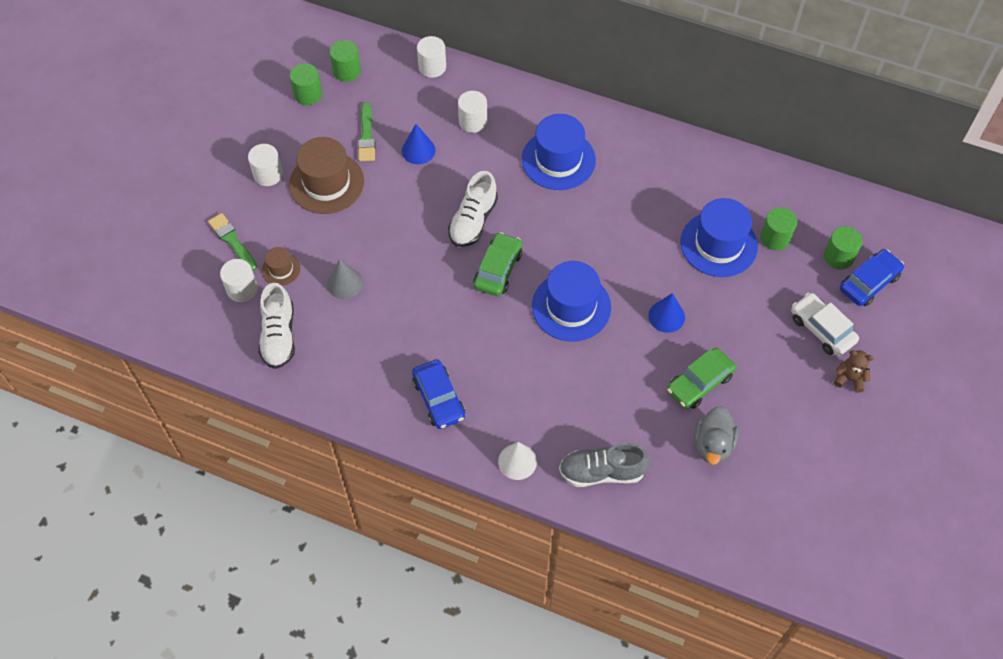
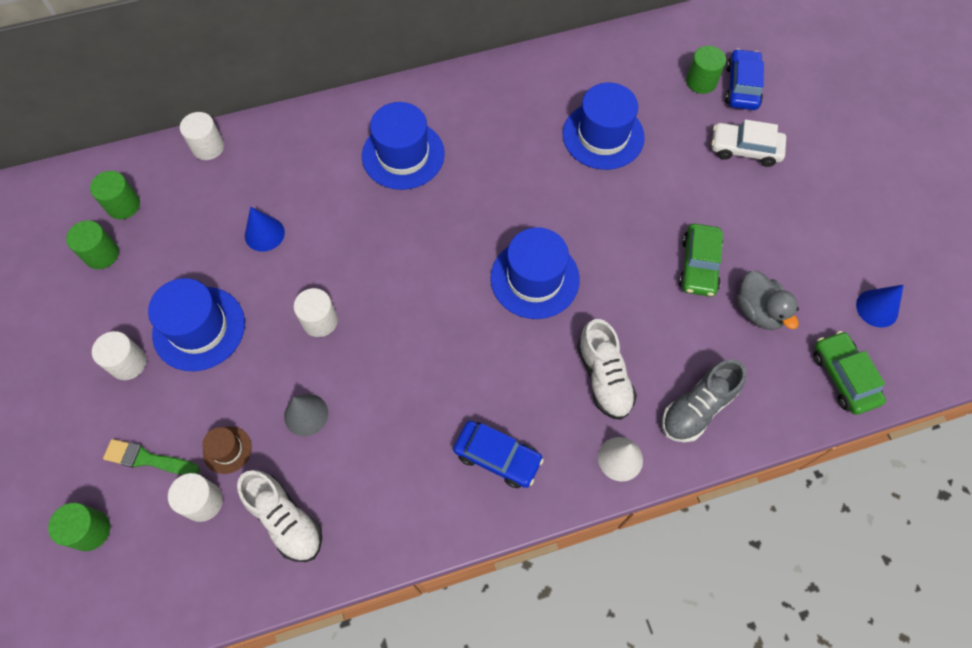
camera: 40 degrees left, 5 degrees up
(326, 183) = (199, 328): brown hat -> blue hat
(366, 136) = (200, 254): green brush -> none
(473, 121) = (293, 172): white cylinder -> white cylinder (320, 321)
(473, 221) = (376, 264): white shoe -> white shoe (604, 377)
(498, 269) = (440, 293): green car -> green car (843, 377)
(666, 316) = (620, 228): blue cone -> blue cone (877, 308)
(775, 238) = (641, 99): green cylinder -> green cylinder (90, 530)
(849, 378) = (802, 174): brown teddy bear -> none

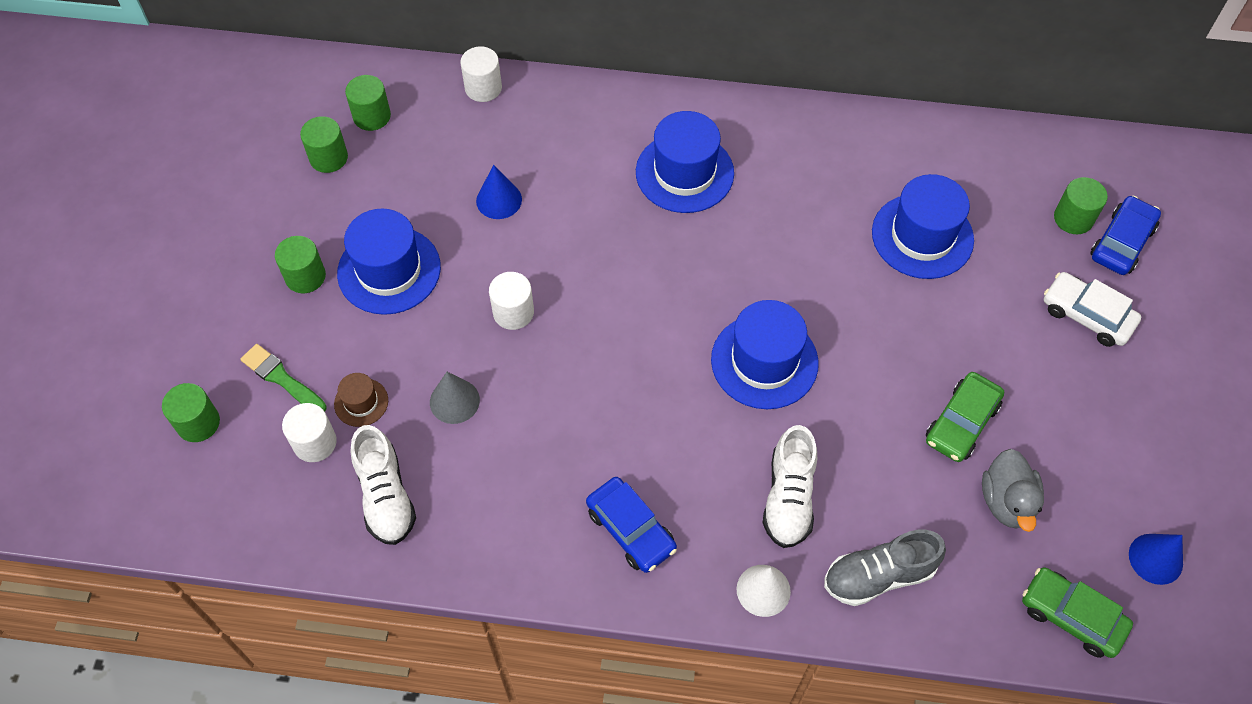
camera: 25 degrees right, 5 degrees down
(128, 363) = (305, 276): white cylinder -> green cylinder
(843, 377) = (1071, 616): green car -> green car turned 60 degrees counterclockwise

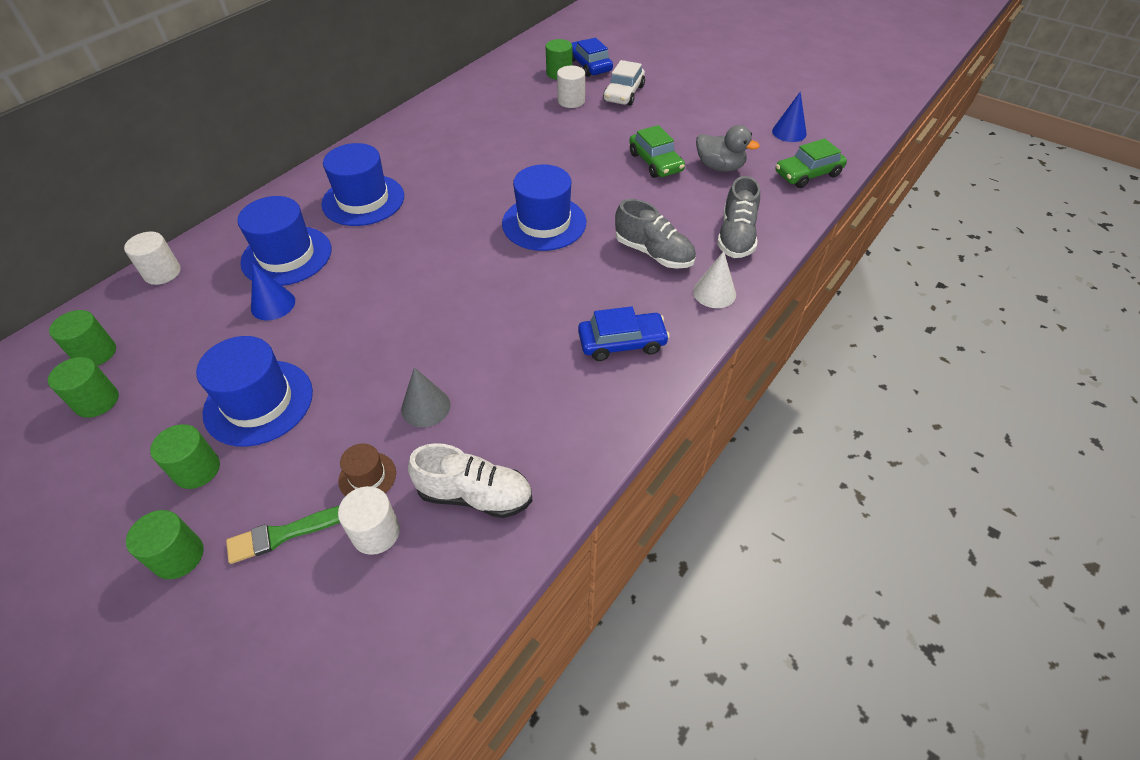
camera: 60 degrees left, 10 degrees down
(198, 423) = (261, 637): green cylinder -> green cylinder (178, 556)
(513, 312) = (381, 336): white cylinder -> white cylinder (571, 101)
(788, 498) = (654, 253): white shoe -> grey shoe
(922, 236) = (517, 126): blue hat -> blue hat (286, 256)
(1087, 315) = (624, 93): white car -> white car turned 45 degrees counterclockwise

